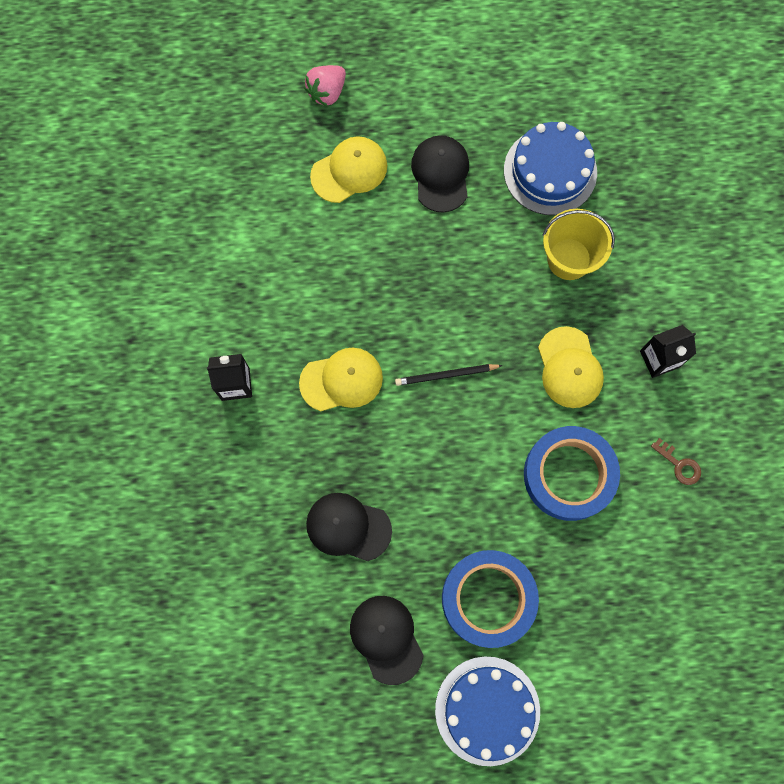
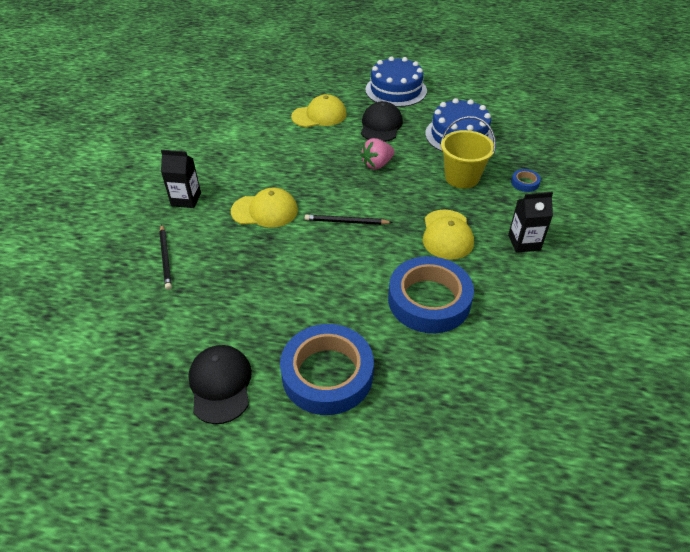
camera: 15 degrees right, 30 degrees down
(254, 487) = (166, 258): none -> black pencil
(327, 92) = (320, 83): pink strawberry -> pink strawberry (377, 164)
(348, 527) = (226, 297): black cap -> none
(487, 710) = (292, 470): blue cake -> blue cake (396, 90)
(648, 251) = (525, 183): none -> blue tape
(679, 464) = (531, 312): brown key -> none

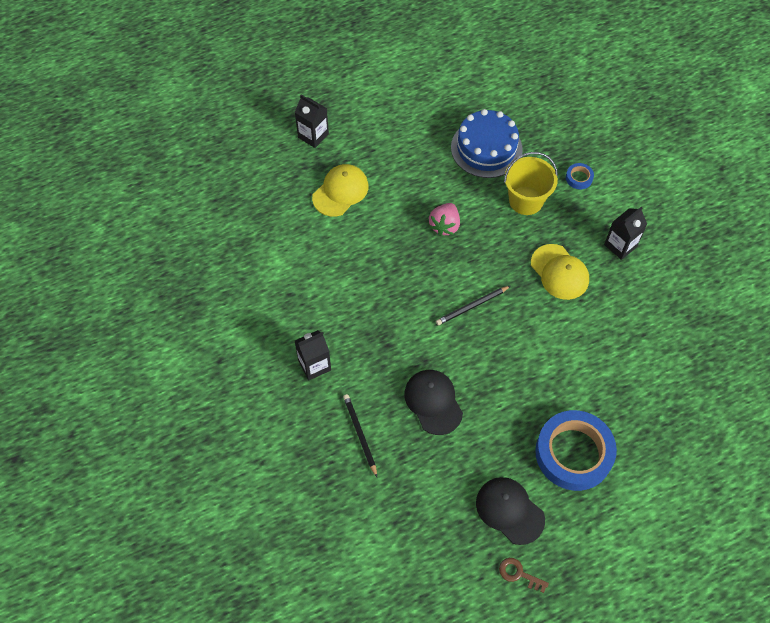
camera: 35 degrees left, 15 degrees up
(166, 258) = (360, 434): black pencil -> black pencil turned 150 degrees counterclockwise
(171, 444) = (519, 574): none -> brown key
(265, 211) = (395, 335): yellow cap -> none
(333, 82) = (313, 135): none -> black carton
(381, 125) = (409, 173): black cap -> black cap (433, 402)
(396, 90) = (384, 116): blue cake -> none
(429, 300) = (593, 345): blue tape -> none

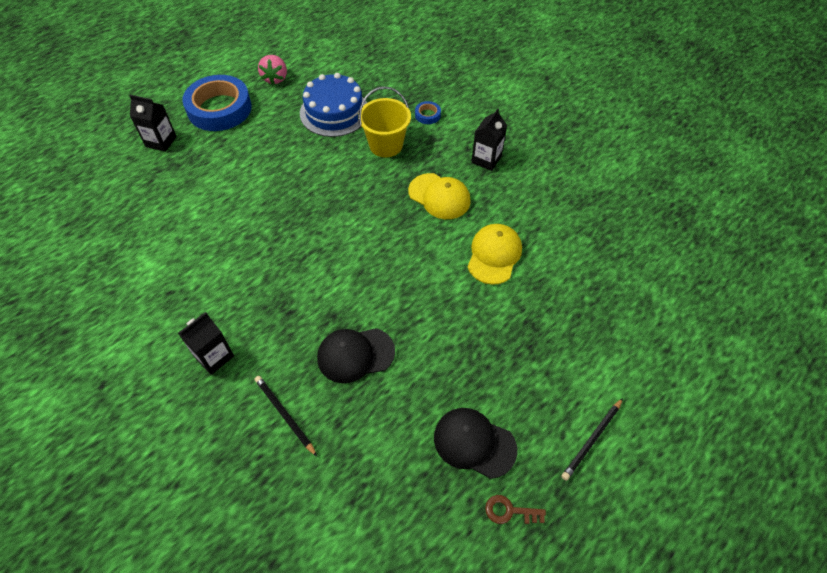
camera: 20 degrees left, 5 degrees down
(340, 191) = (201, 183): yellow cap -> yellow cap (494, 255)
(433, 402) = (355, 354): black cap -> black cap turned 60 degrees counterclockwise
(444, 226) = (315, 186): pink strawberry -> pink strawberry (275, 78)
(472, 306) = (365, 250): black pencil -> black pencil (592, 440)
(573, 453) = (517, 360): blue tape -> blue tape (219, 109)

